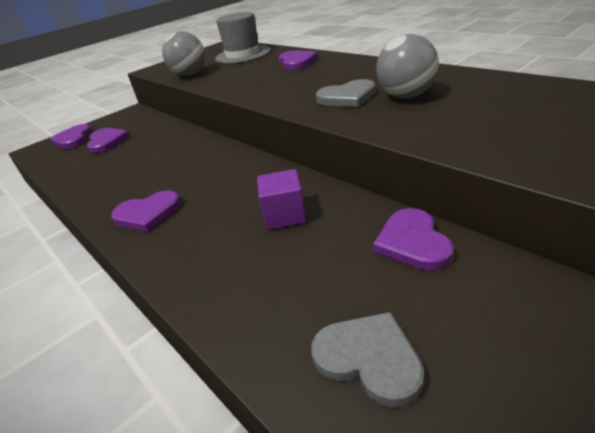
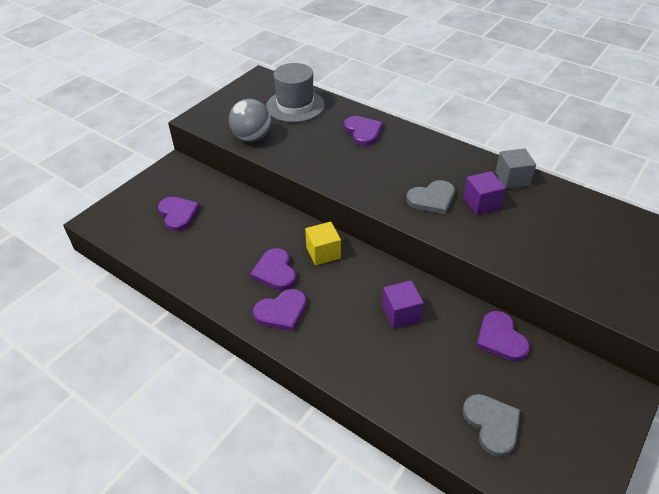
camera: 15 degrees left, 10 degrees up
(73, 139) = (133, 207): purple heart -> purple heart (275, 271)
(224, 163) = (323, 253): none -> yellow cube
(369, 358) = (492, 424): grey heart -> grey heart turned 45 degrees clockwise
(406, 96) = (481, 203): grey ball -> purple cube
(451, 76) = (512, 179): none -> grey cube

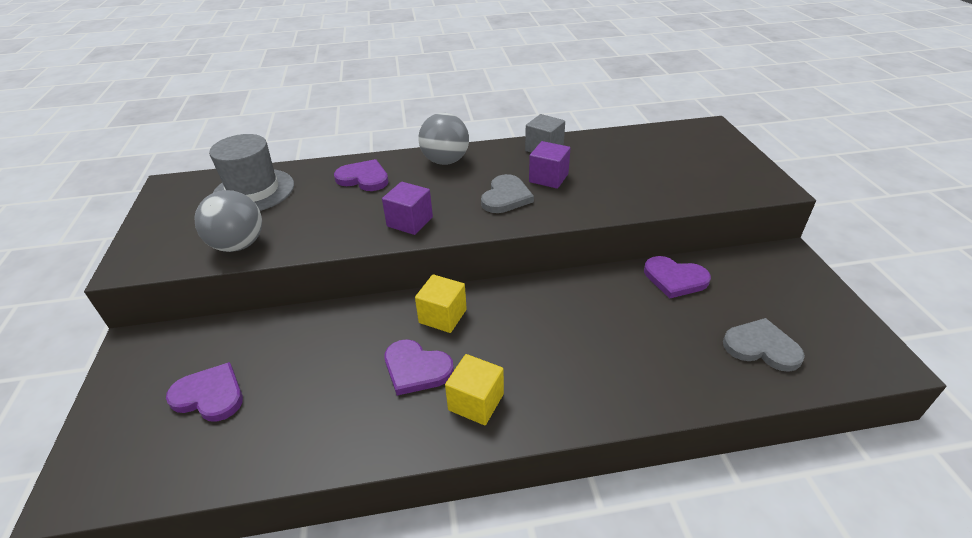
camera: 45 degrees left, 5 degrees down
(281, 311) = (476, 402): purple heart -> yellow cube
(401, 313) = (582, 317): purple cube -> purple cube (410, 222)
(428, 148) = (445, 161): none -> grey ball

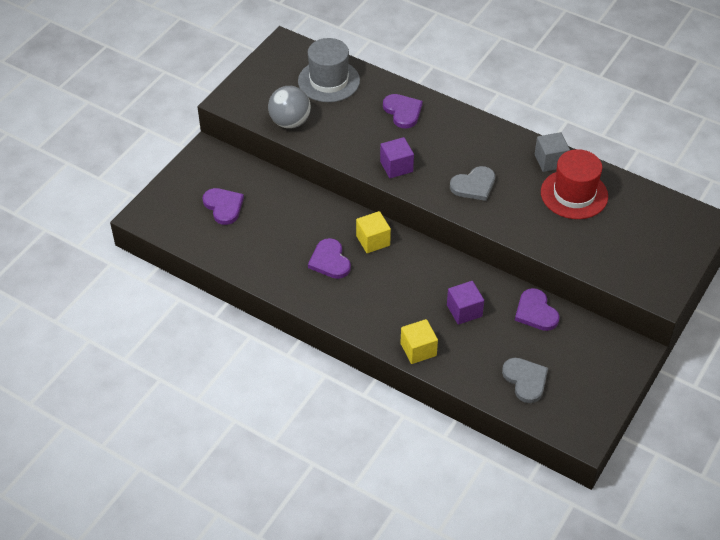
camera: 40 degrees right, 10 degrees up
(445, 161) = (470, 129): grey ball -> none
(476, 402) = (341, 298): yellow cube -> yellow cube (418, 349)
(548, 178) = (520, 188): purple cube -> purple cube (464, 311)
(597, 159) = (574, 194): none -> red hat

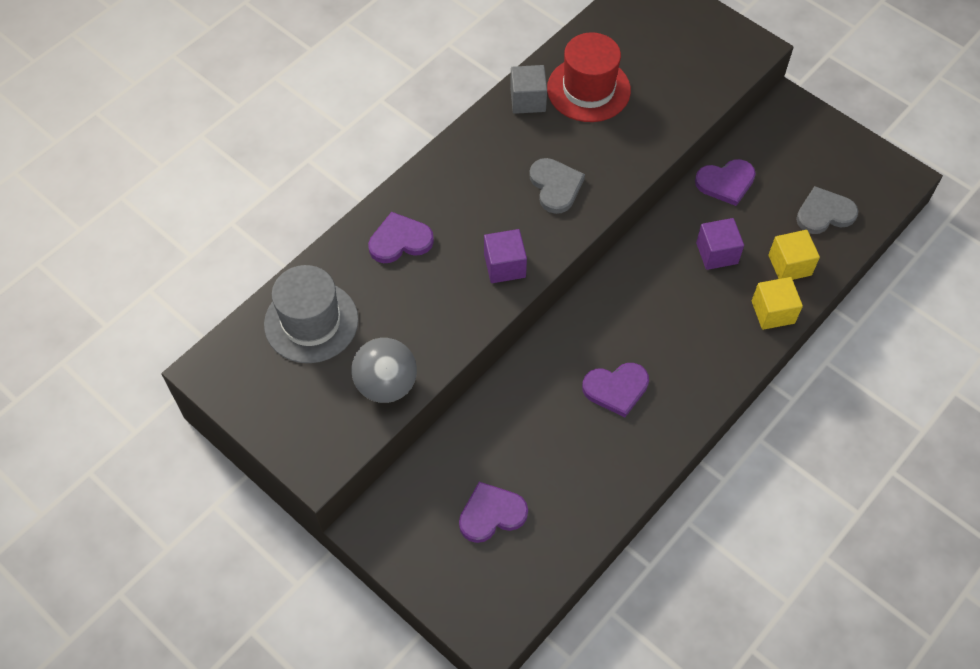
camera: 80 degrees left, 10 degrees up
(373, 240) = (588, 332): yellow cube -> yellow cube (789, 265)

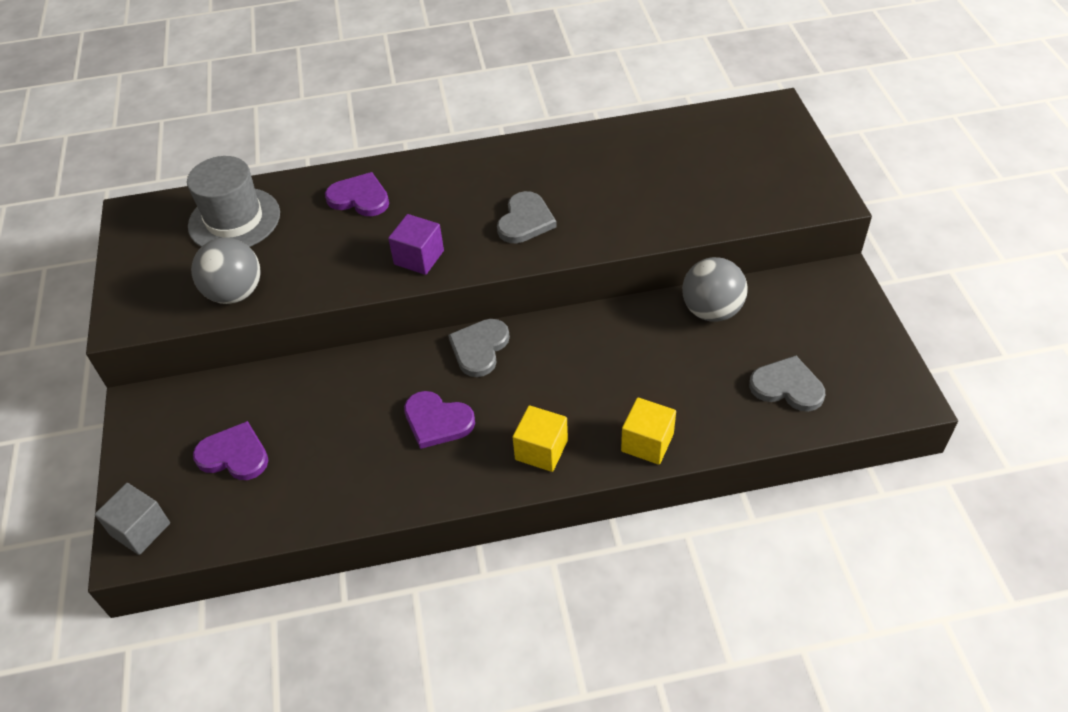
camera: 40 degrees right, 10 degrees down
(528, 100) = (571, 147): grey cube -> grey cube (140, 529)
(588, 89) = (632, 163): red hat -> none
(590, 312) = (479, 348): none -> grey heart
(717, 253) = (643, 363): purple cube -> none
(726, 182) = (711, 310): purple heart -> grey ball
(789, 265) = (705, 412): yellow cube -> yellow cube (541, 450)

